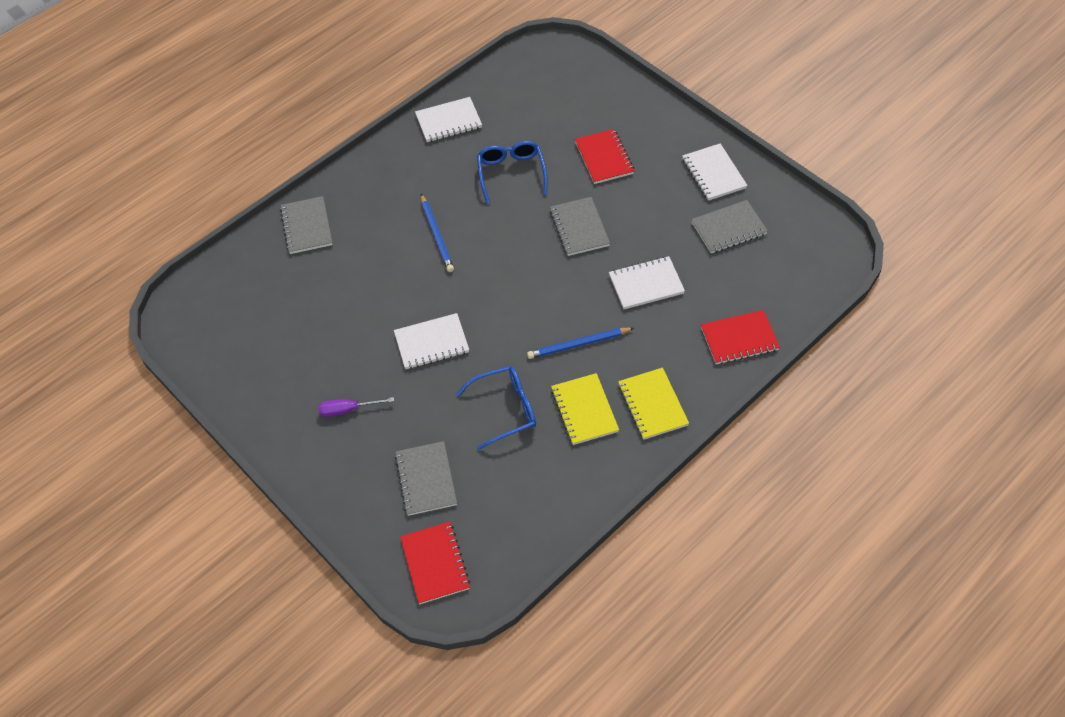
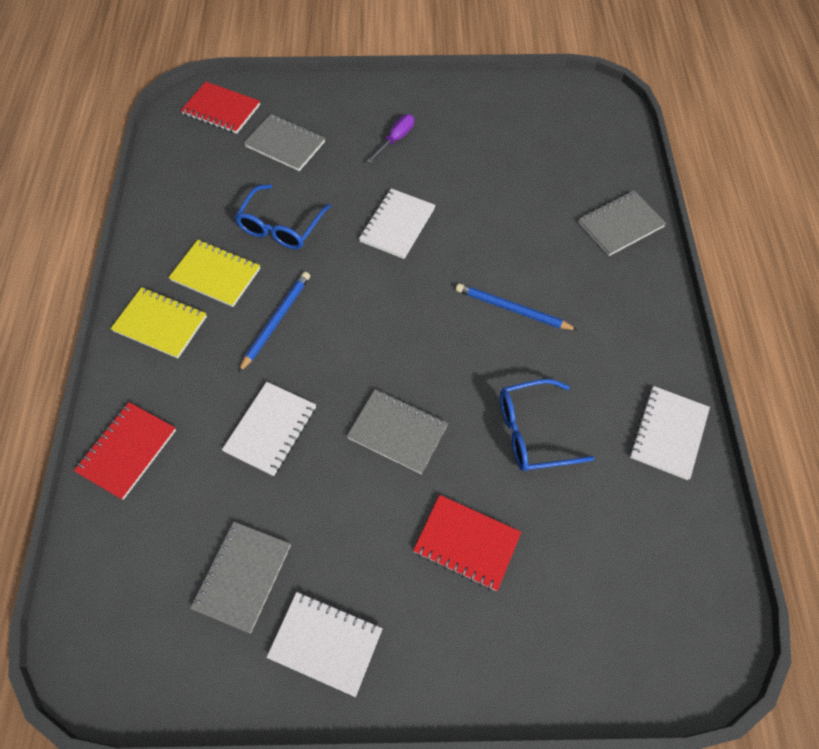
camera: 130 degrees right, 5 degrees up
(307, 226) = (620, 225): grey notebook -> grey notebook turned 60 degrees counterclockwise
(511, 173) = (532, 432): blue glasses -> blue glasses turned 135 degrees clockwise

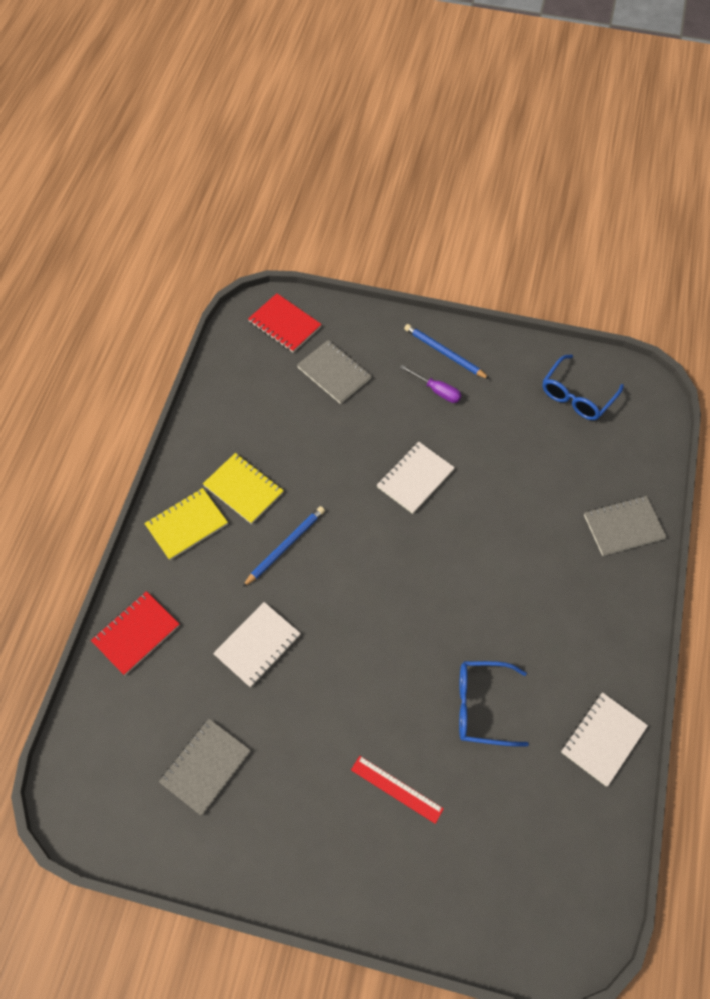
camera: 15 degrees right, 0 degrees up
(160, 324) = (187, 525): yellow notebook -> yellow notebook turned 75 degrees counterclockwise
(281, 226) = (310, 456): blue glasses -> blue glasses (577, 396)
(326, 643) = (259, 841): white notebook -> none
(395, 139) = (436, 390): purple screwdriver -> purple screwdriver turned 75 degrees clockwise
(397, 432) = (364, 675): grey notebook -> none
(466, 543) = (396, 789): red notebook -> red ruler
(512, 309) = (497, 586): blue pencil -> blue pencil (444, 353)

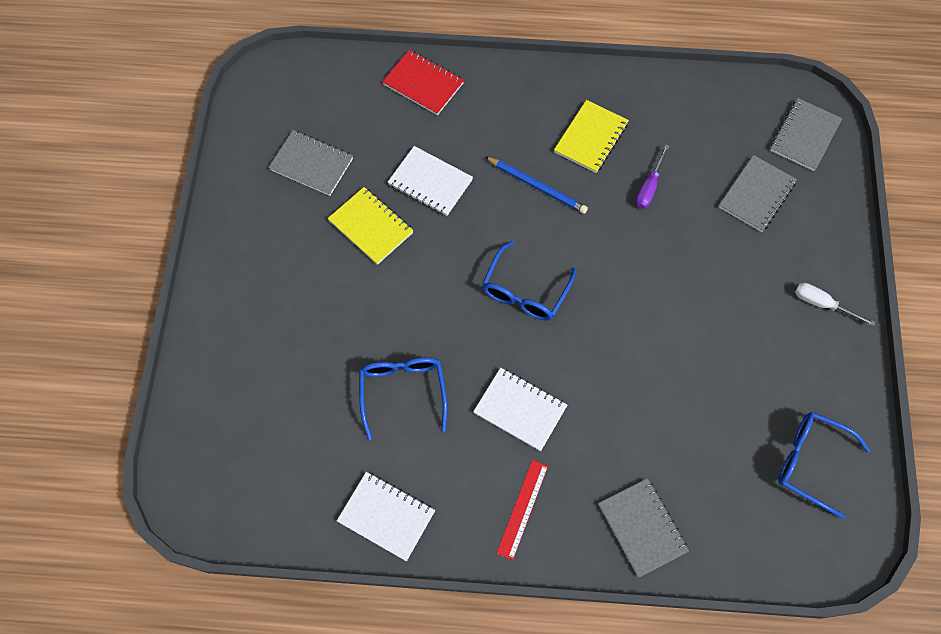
camera: 80 degrees right, 5 degrees up
(187, 525) = (540, 98): yellow notebook -> yellow notebook (371, 227)
(285, 324) = (804, 136): red notebook -> grey notebook
(394, 578) = (525, 291): none -> blue glasses
(396, 789) = (311, 324): red ruler -> red ruler (522, 509)
(415, 478) = (646, 295): white notebook -> white notebook (520, 410)
(436, 390) = (767, 302): purple screwdriver -> purple screwdriver (649, 187)
(444, 353) = (822, 304): blue pencil -> white screwdriver

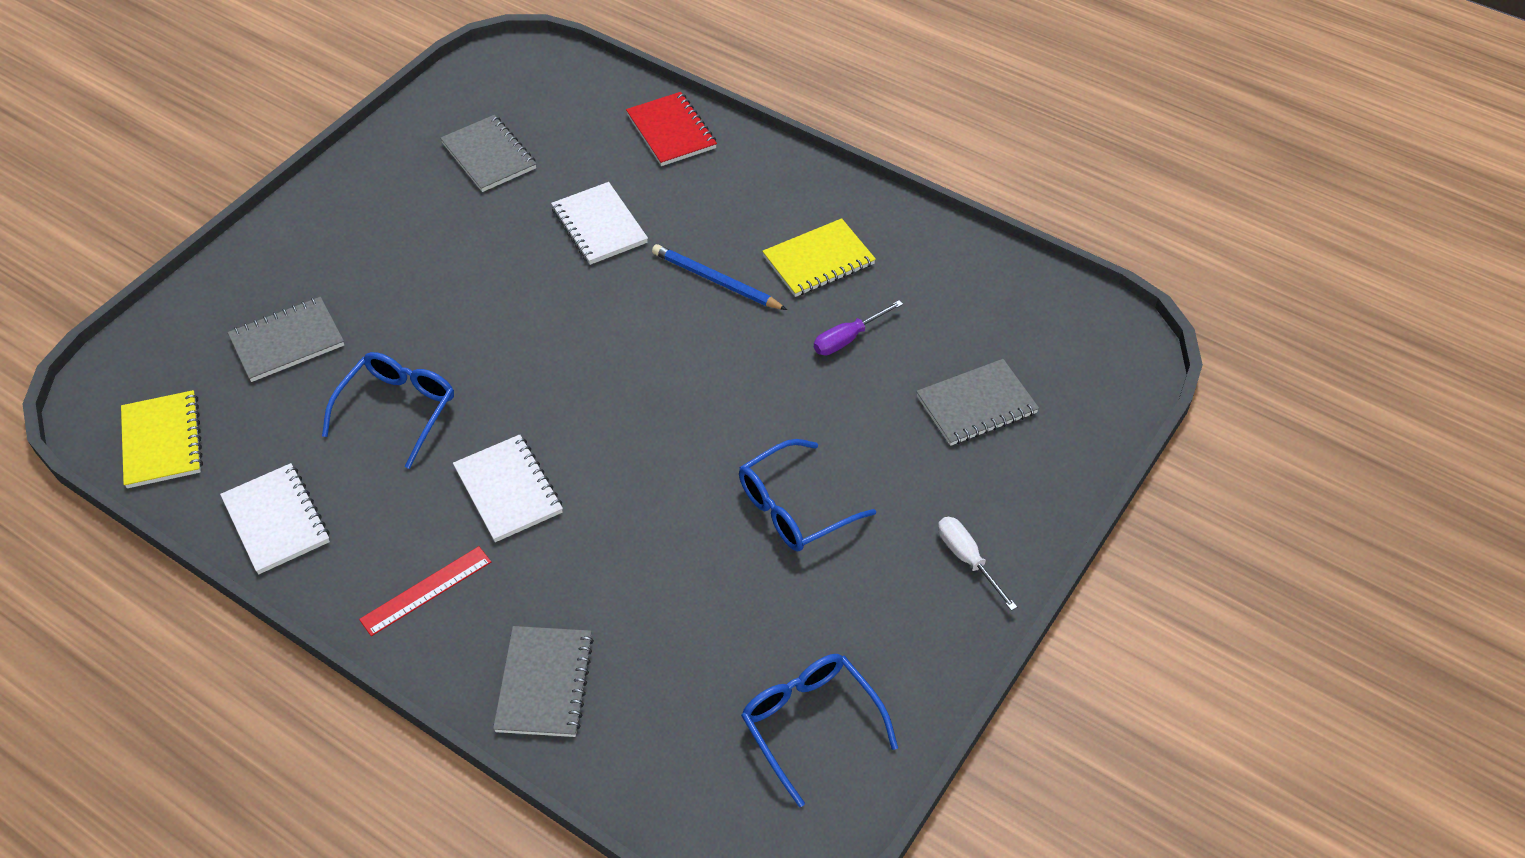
camera: 30 degrees right, 15 degrees down
(371, 227) = (500, 239): yellow notebook -> yellow notebook (162, 441)
(525, 291) = (614, 376): blue glasses -> blue glasses (794, 508)
(537, 186) = (715, 281): blue pencil -> blue pencil turned 150 degrees clockwise
(804, 136) = (1090, 370): grey notebook -> grey notebook (287, 342)

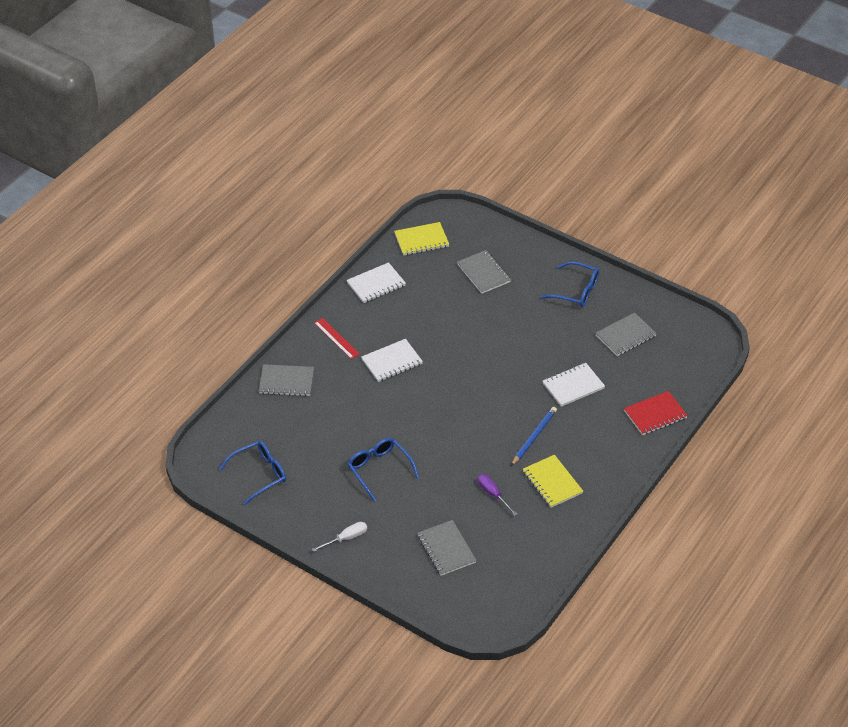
camera: 90 degrees right, 5 degrees down
(398, 410) = (441, 318): blue glasses -> blue glasses (576, 291)

